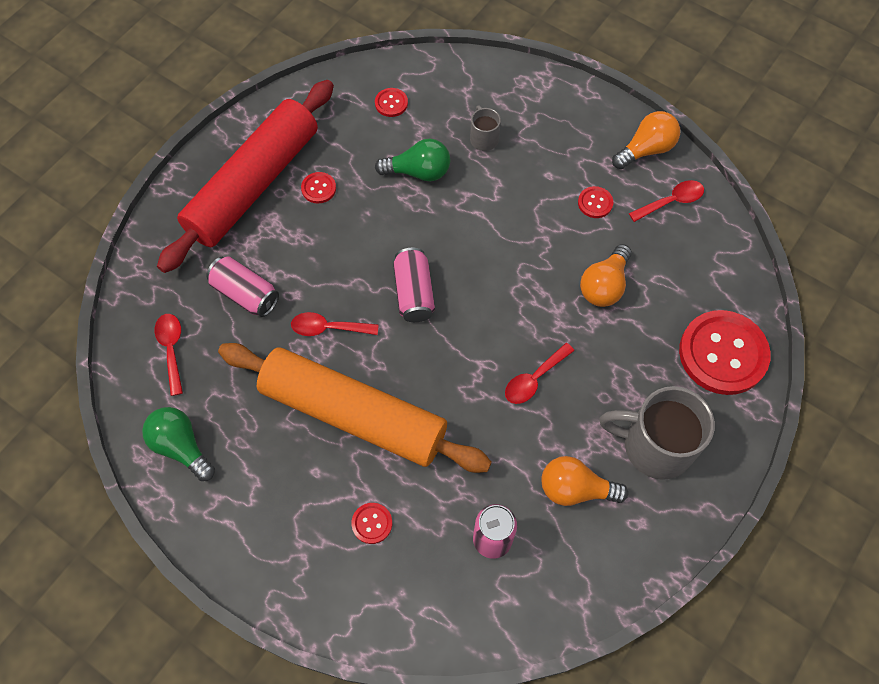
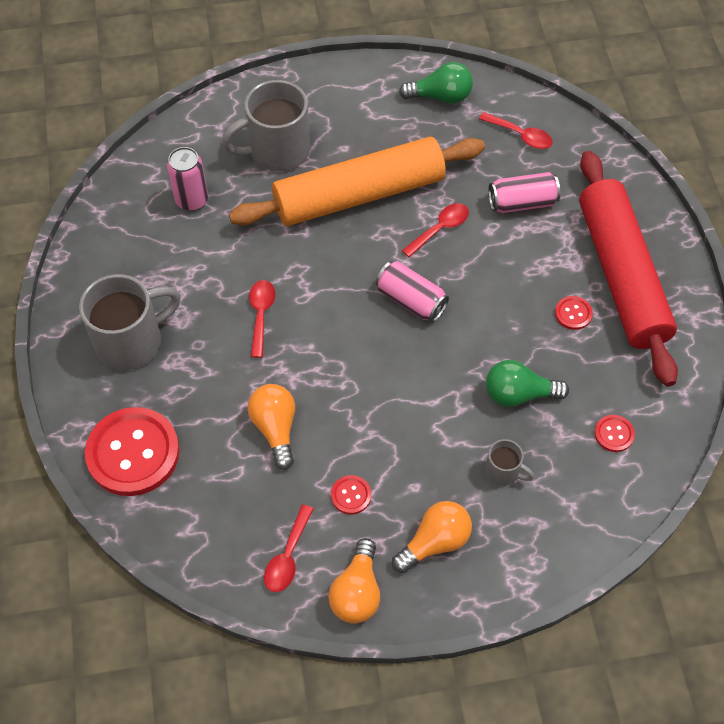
camera: 135 degrees right, 5 degrees down
(372, 523) = (277, 150): red button -> grey mug
(418, 172) = (518, 394): green light bulb -> green light bulb turned 45 degrees clockwise
(575, 489) = (164, 270): orange light bulb -> orange light bulb (435, 542)

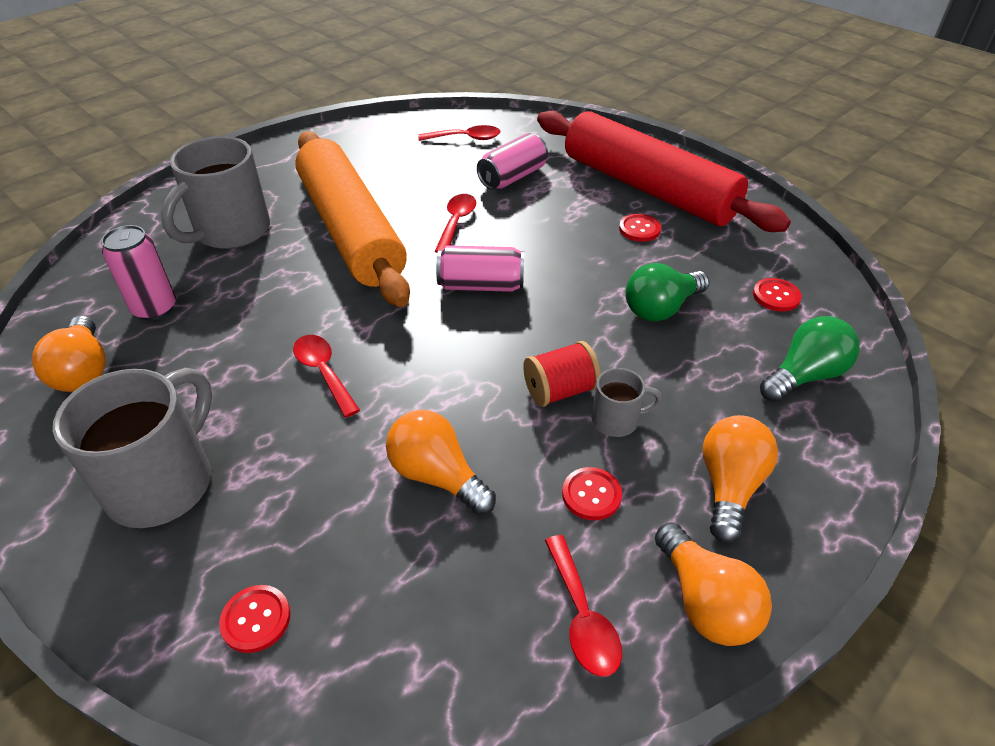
camera: 35 degrees left, 15 degrees down
(127, 231) = (83, 370): none -> orange light bulb
(133, 453) = (256, 619): red button -> red button, size x0.43
(359, 194) = (350, 230): orange rolling pin -> orange rolling pin turned 60 degrees counterclockwise
(392, 416) = (560, 390): none -> red spool
(440, 96) = (369, 140): green light bulb -> green light bulb (804, 375)
(503, 472) = (720, 379): grey mug -> grey mug (617, 420)

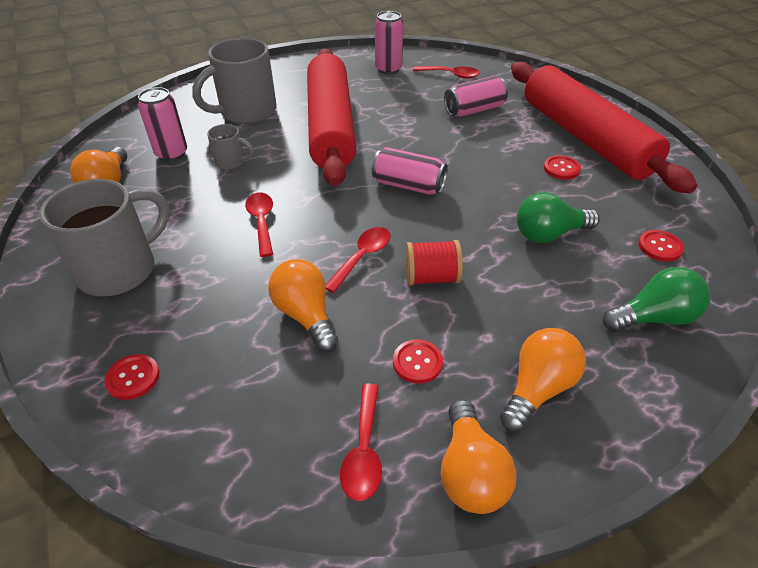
camera: 20 degrees right, 0 degrees up
(350, 230) = (330, 126): orange rolling pin -> red rolling pin
(387, 143) = (388, 69): none -> pink can
(456, 222) = (412, 135): red spoon -> red spoon (362, 257)
(617, 420) = (467, 311): grey mug -> grey mug (231, 162)

